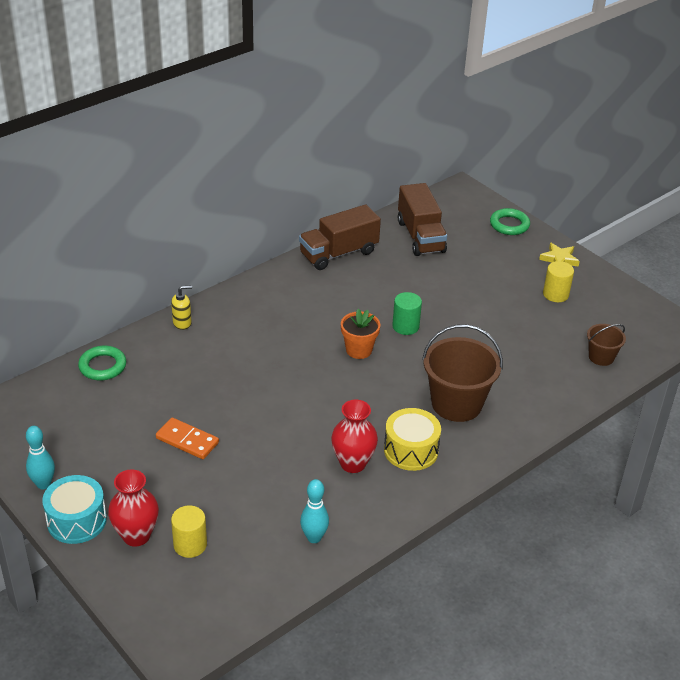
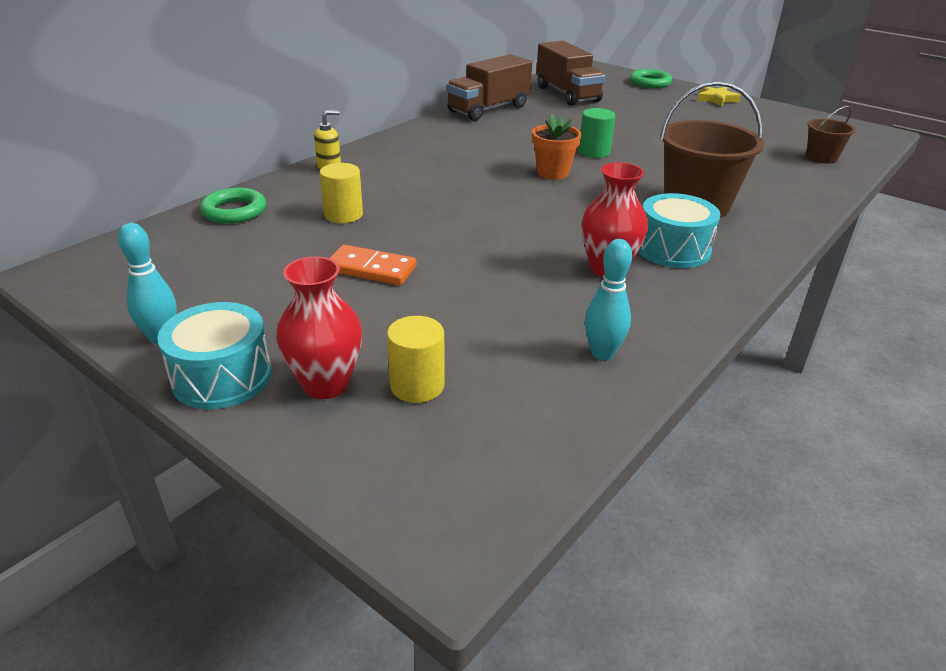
camera: 10 degrees left, 5 degrees down
(411, 450) = (673, 249): yellow drum -> turquoise drum
(555, 294) = (734, 120): yellow cylinder -> yellow cylinder (343, 215)

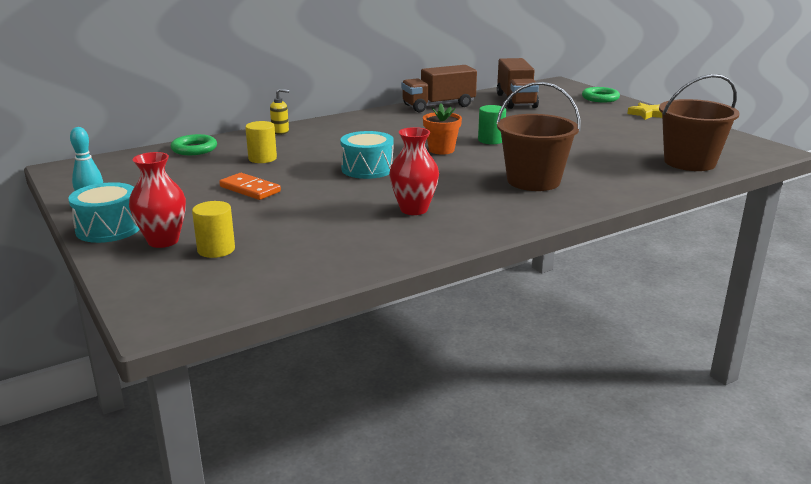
camera: 20 degrees right, 10 degrees down
(602, 353) = (353, 252): turquoise bowling pin -> none
(673, 249) = (478, 205): turquoise drum -> turquoise drum (367, 169)
(821, 157) = (689, 162): brown bucket -> brown bucket, size x1.89

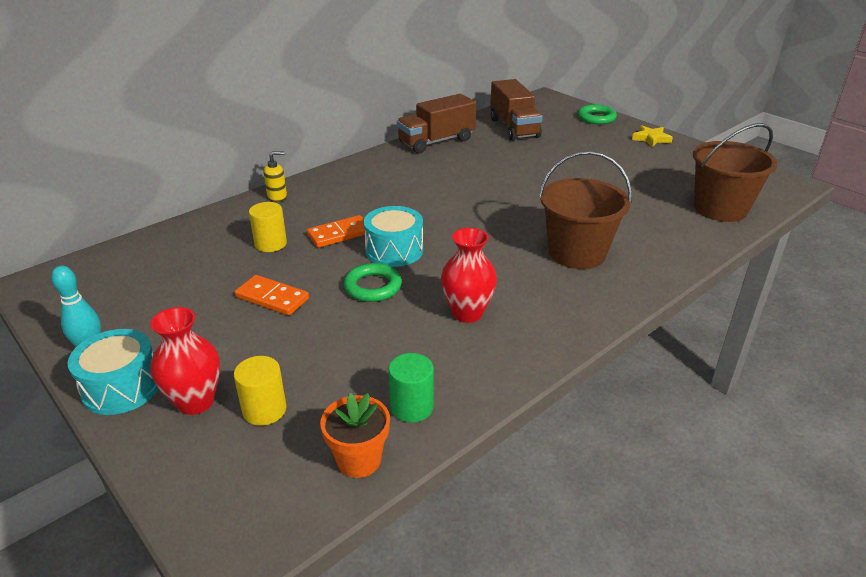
camera: 10 degrees left, 10 degrees up
(194, 149) = (186, 234): green ring -> green ring (373, 287)
(324, 156) = (339, 234): none -> orange domino
(441, 150) = (463, 212): orange flower pot -> orange flower pot (359, 460)
(491, 140) = (510, 192): green cylinder -> green cylinder (412, 407)

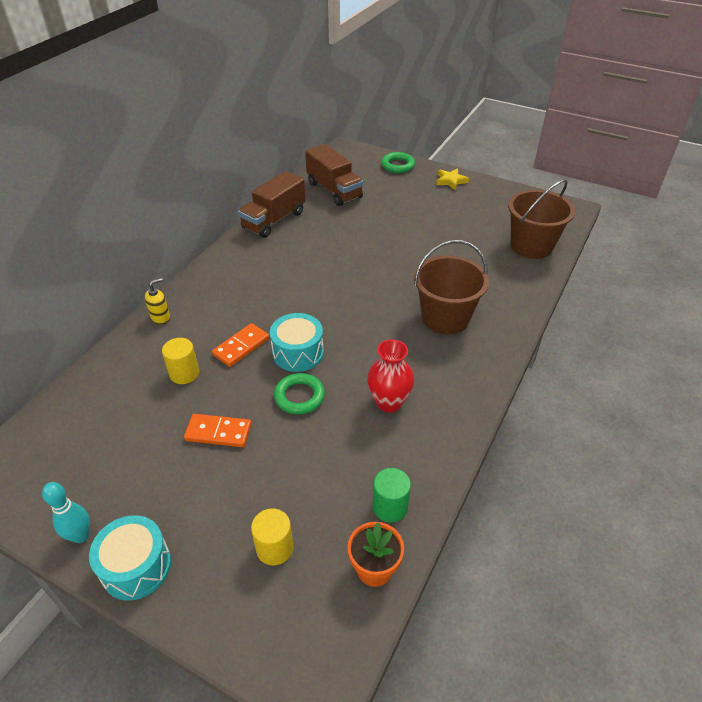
camera: 20 degrees left, 10 degrees up
(195, 402) = (211, 559): red vase -> none

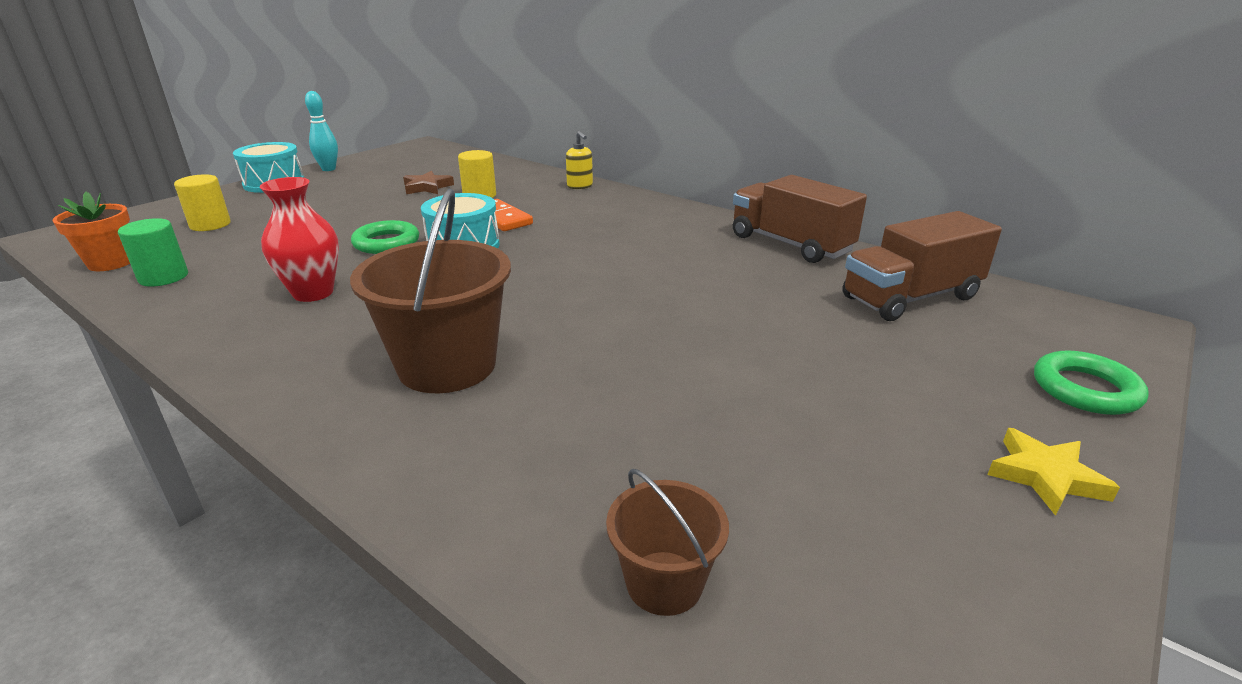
camera: 100 degrees right, 15 degrees down
(159, 417) = (427, 187): none -> brown star
(218, 432) = (379, 207): orange domino -> none
(531, 246) = (664, 582): brown bucket -> brown bucket, size x0.53

